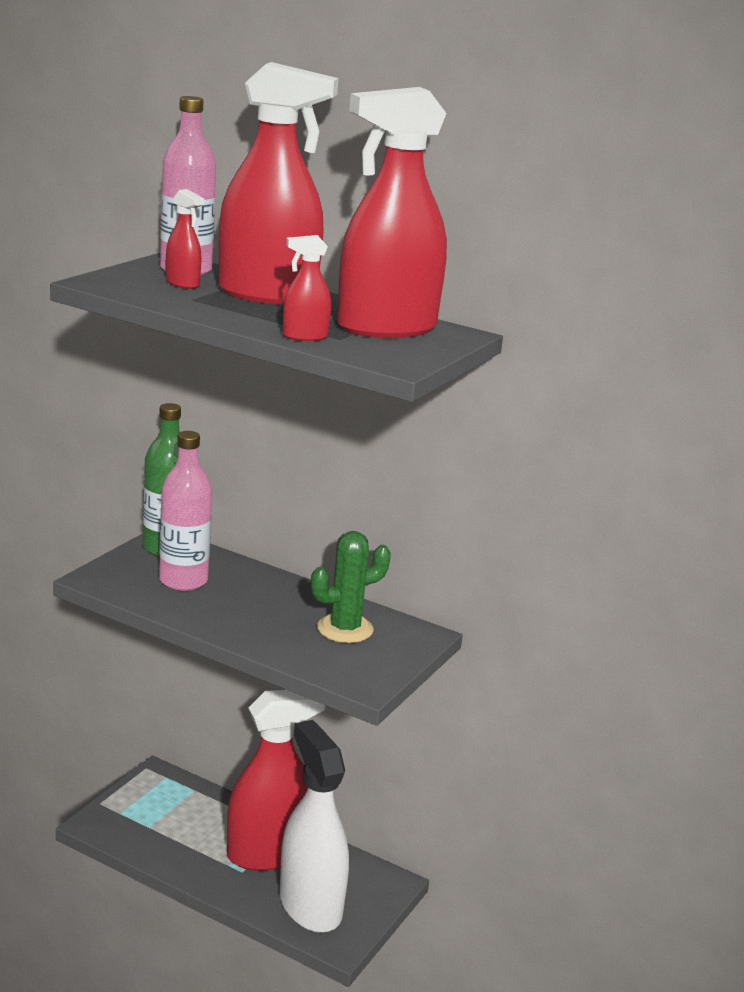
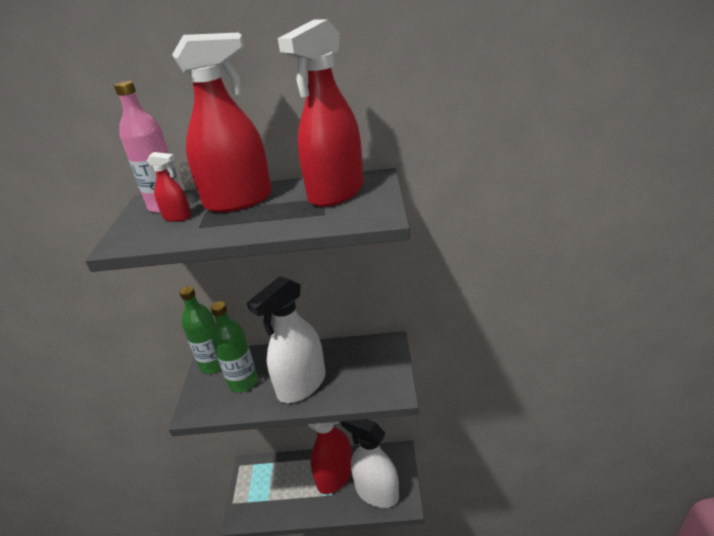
camera: 25 degrees left, 10 degrees up
(183, 581) = (243, 382): pink bottle -> green bottle
(252, 617) = (301, 385): none -> white spray bottle
(305, 336) = (303, 223): red spray bottle -> none
(345, 629) = (352, 363): green cactus -> none

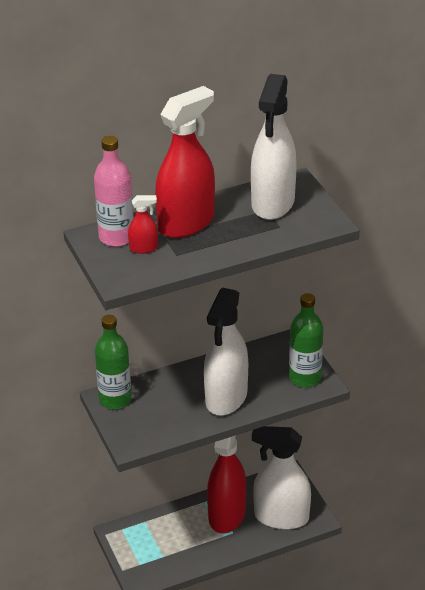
camera: 25 degrees left, 5 degrees up
(243, 382) = (162, 408): green bottle -> green bottle (305, 378)
(336, 193) = (273, 203): red spray bottle -> white spray bottle

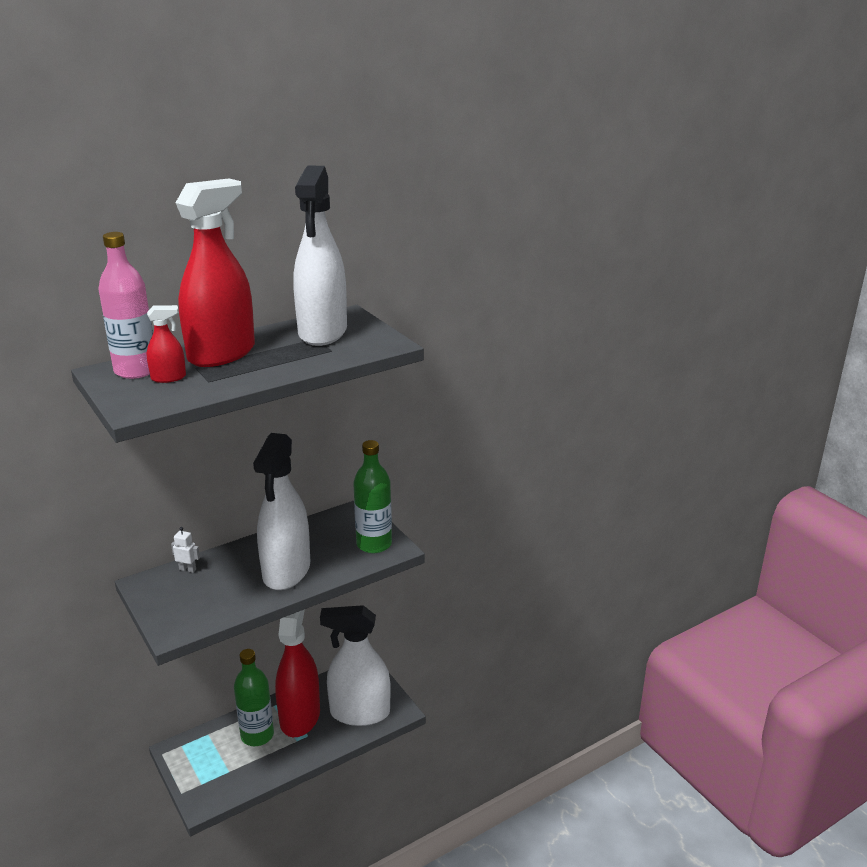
camera: 10 degrees left, 10 degrees down
(115, 400) = (156, 585): green bottle -> green bottle (257, 735)
(141, 387) = (188, 569): none -> white robot

